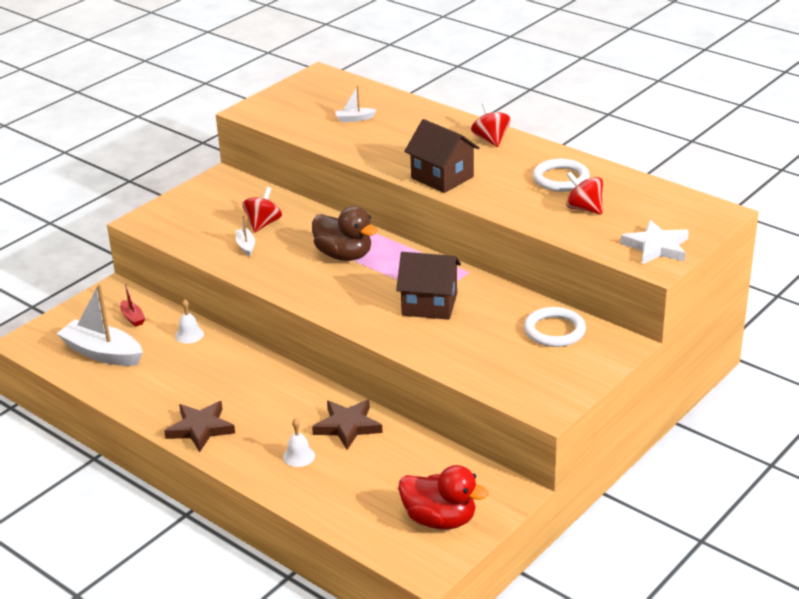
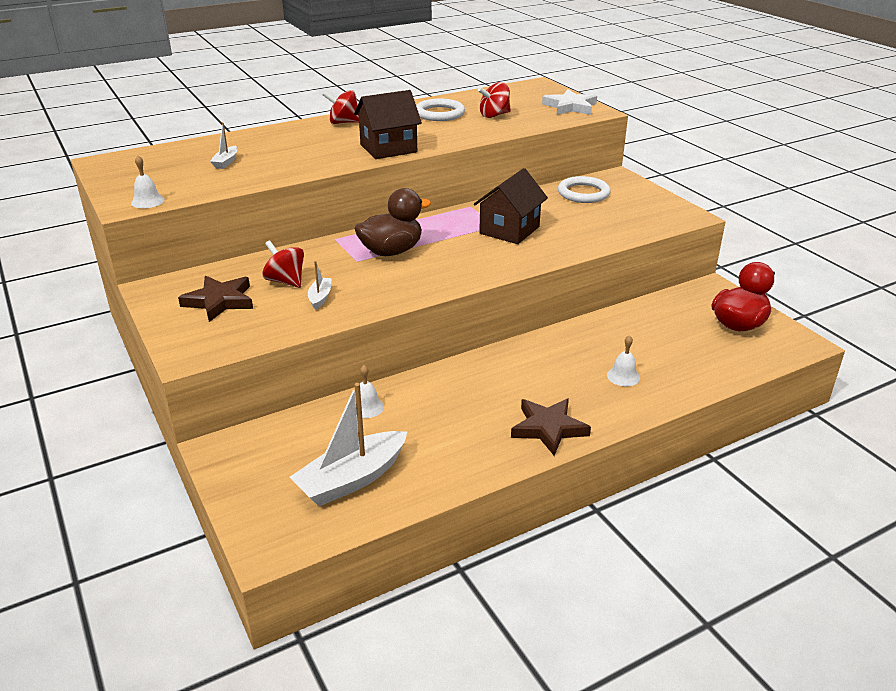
camera: 70 degrees left, 0 degrees up
(132, 318) = (295, 443): red boat -> none
(246, 246) = (320, 297): white boat -> white boat turned 90 degrees clockwise
(260, 115) = (147, 201): none -> white bell
(348, 426) = (589, 342): brown star -> brown star (220, 301)

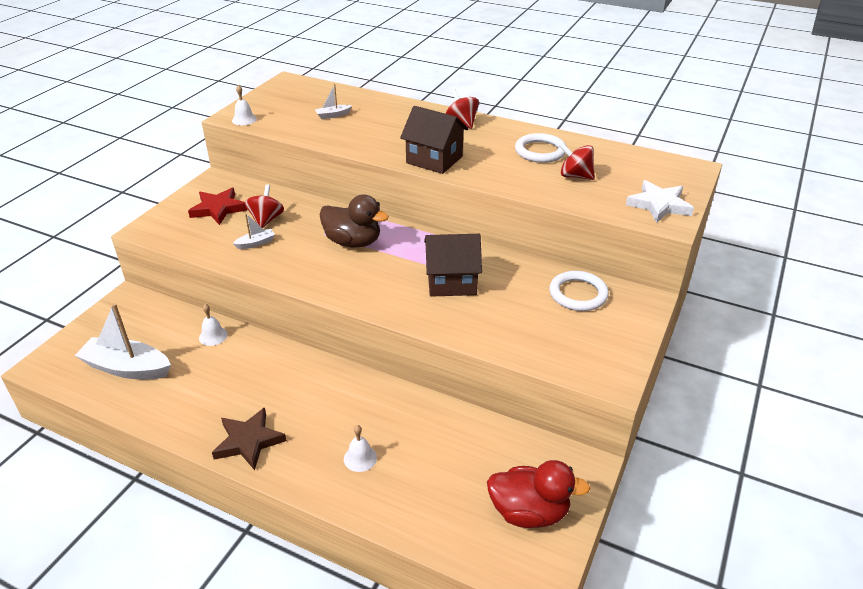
camera: 55 degrees right, 5 degrees up
(220, 301) = (218, 209): brown star -> red star

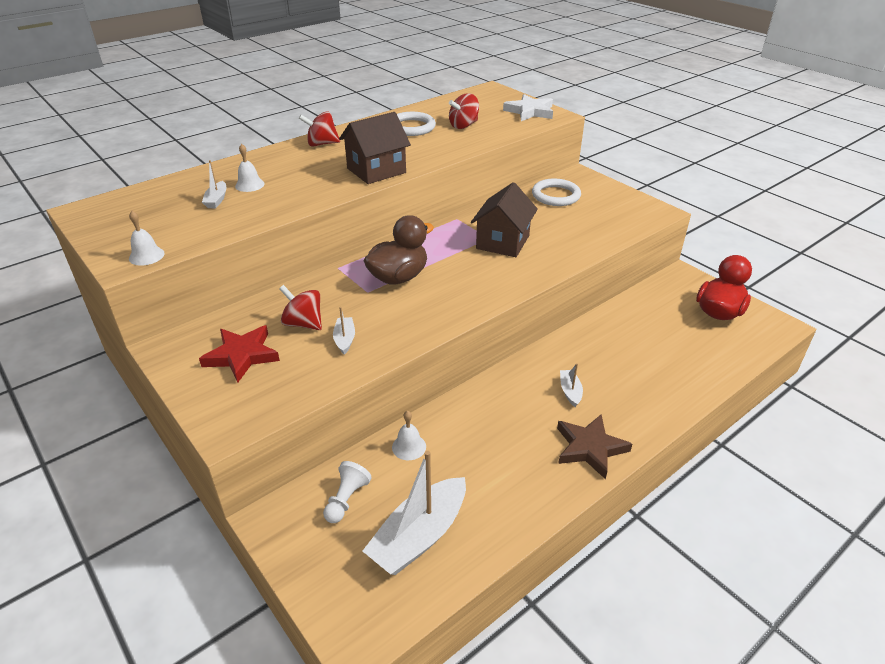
camera: 65 degrees left, 0 degrees up
(152, 323) = (346, 499): none -> white pawn
(319, 412) = (570, 391): none -> white boat
(360, 458) = (638, 380): white bell -> white bell (249, 185)

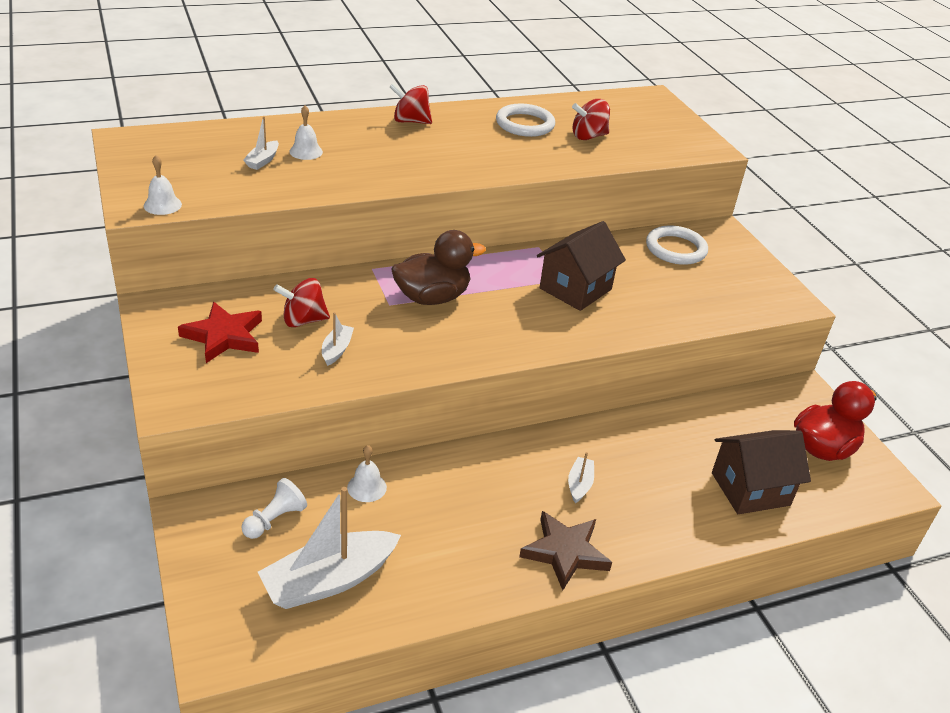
camera: 15 degrees right, 0 degrees up
(303, 323) = (303, 320): red spinning top -> red spinning top turned 60 degrees counterclockwise
(376, 170) = (452, 168): brown house -> brown house (750, 489)
(530, 111) = (682, 137): white star -> none

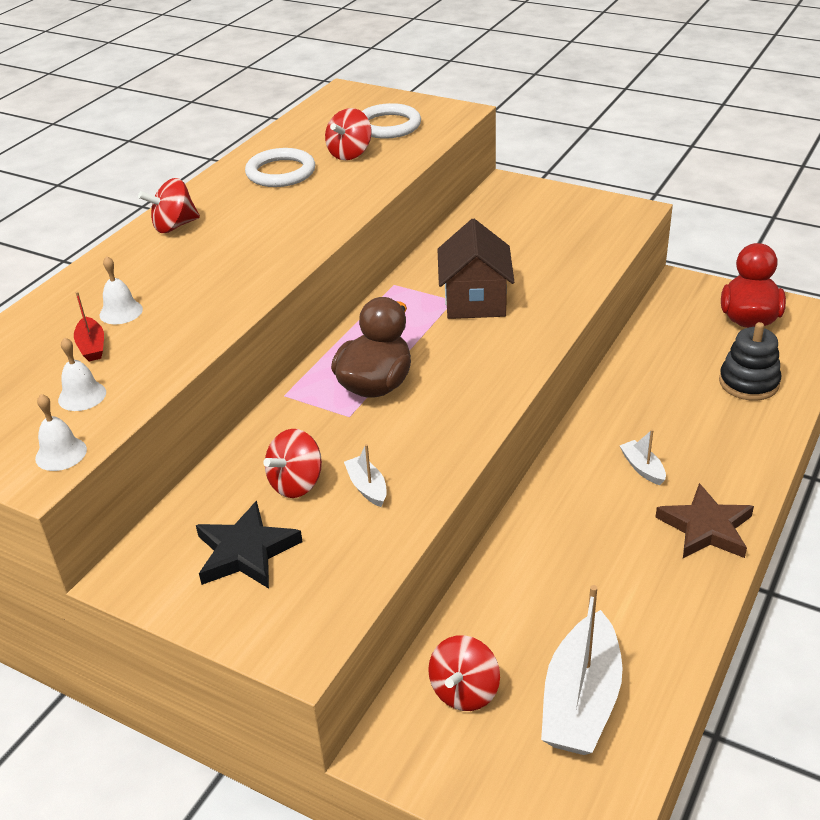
camera: 35 degrees left, 0 degrees up
(224, 336) = (246, 551): red star -> black star
(263, 161) = (92, 346): white boat -> red boat
(275, 519) = (464, 691): white pawn -> red spinning top
(367, 487) = (497, 600): white bell -> white bell (82, 396)
(675, 249) = (498, 220): white ring -> white ring (388, 126)
(750, 489) = (748, 383): brown house -> black stacking toy

